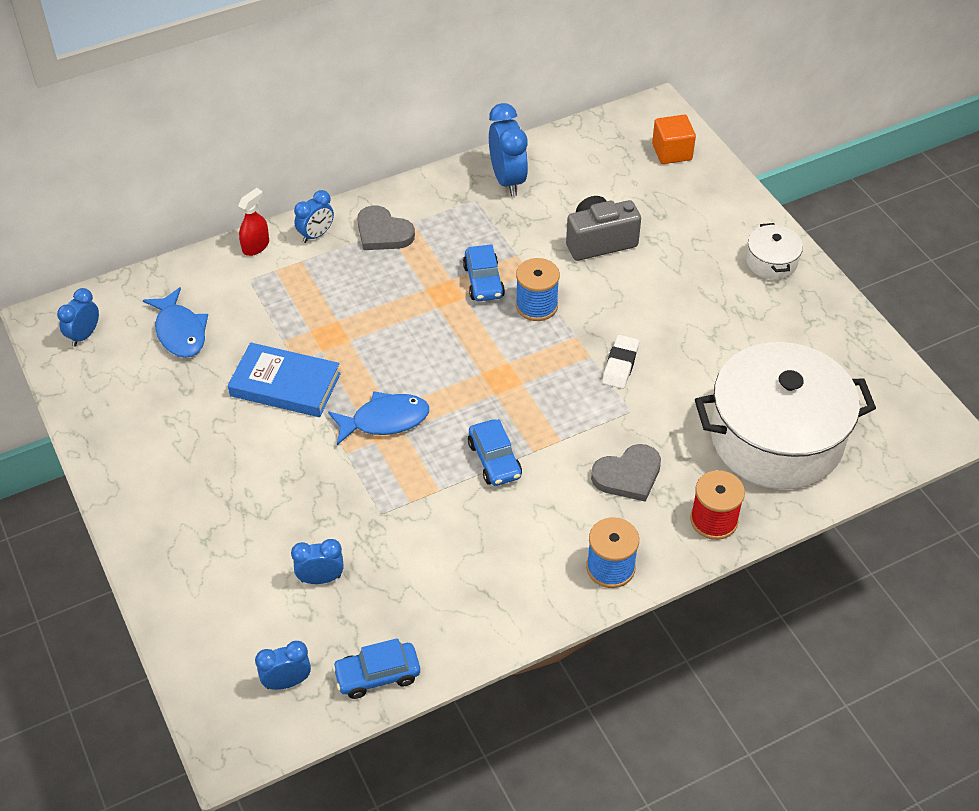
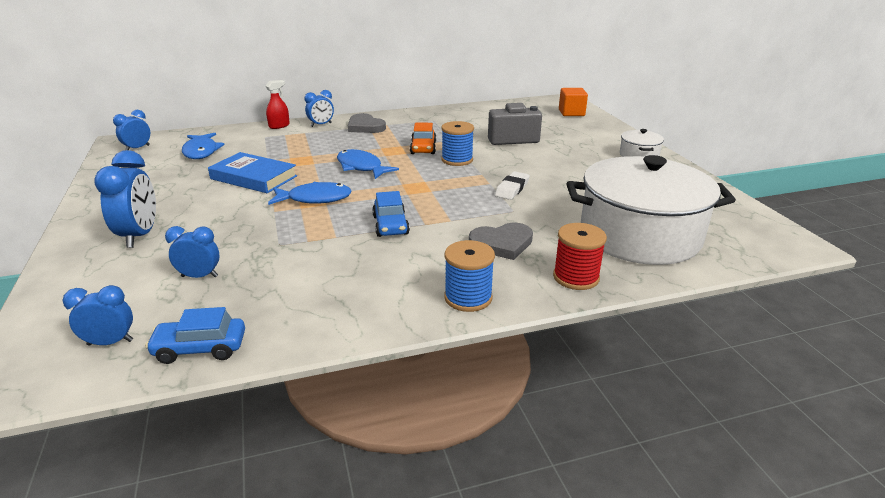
camera: 10 degrees right, 20 degrees down
(416, 341) = (361, 167): none -> blue fish
(483, 281) = (423, 148): blue car -> orange car
(507, 180) = (457, 115): blue clock -> blue clock (140, 236)

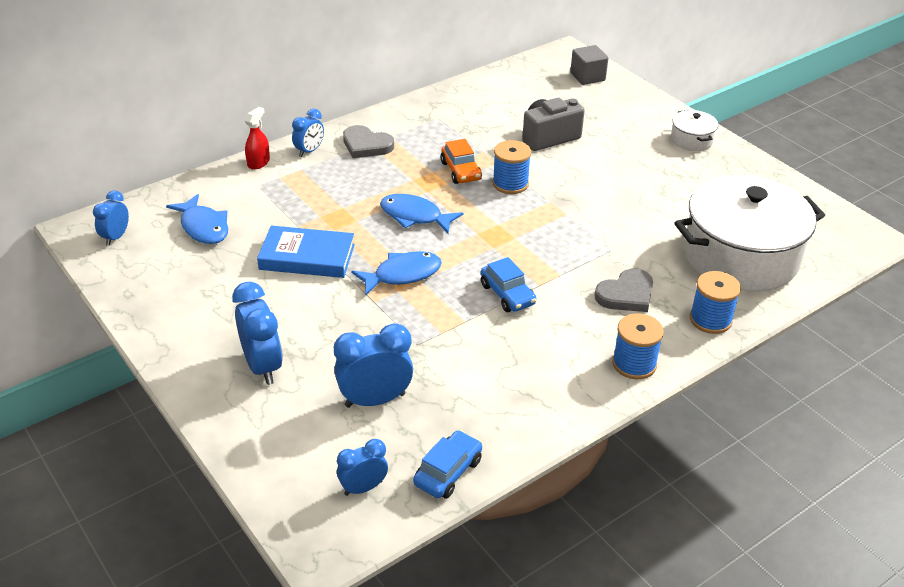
camera: 20 degrees left, 10 degrees up
(199, 276) = (375, 400): blue clock -> blue clock, size x1.64
(200, 348) = (448, 472): blue car -> blue car turned 150 degrees clockwise
(512, 189) = (593, 218): white eraser -> none
(571, 113) = (587, 77): orange cube -> grey cube
(576, 277) = (710, 319): red spool -> blue spool

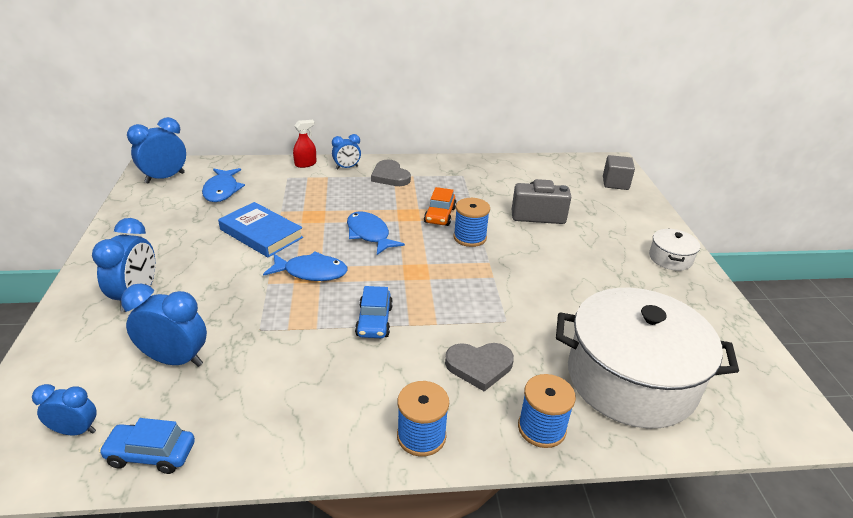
camera: 30 degrees right, 5 degrees down
(116, 237) = (165, 178): blue clock -> blue clock, size x1.64
(448, 472) = (151, 454): blue car -> blue car turned 150 degrees counterclockwise

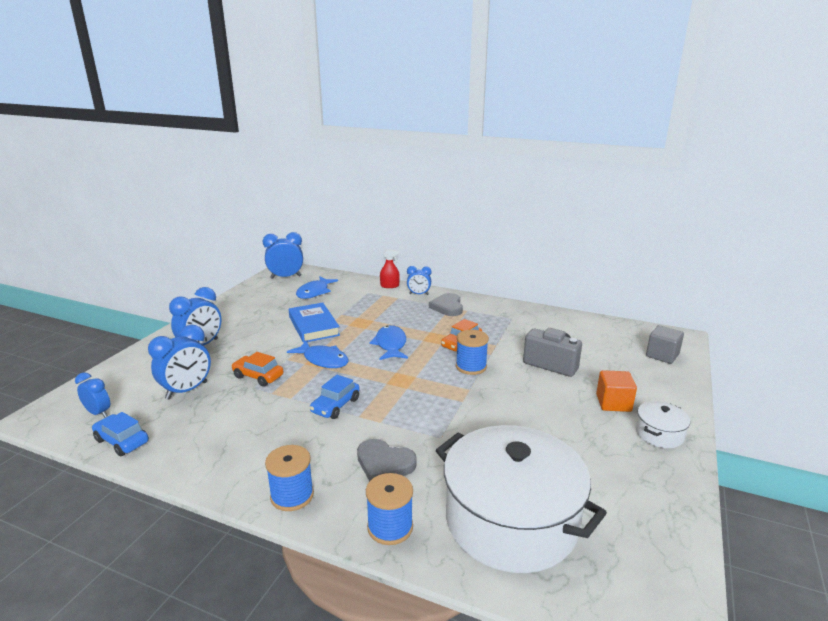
camera: 30 degrees right, 10 degrees down
(175, 360) = (187, 390): blue clock -> blue clock turned 90 degrees clockwise
(252, 314) = (258, 376): none -> orange car
(616, 240) = (613, 403): none -> orange cube

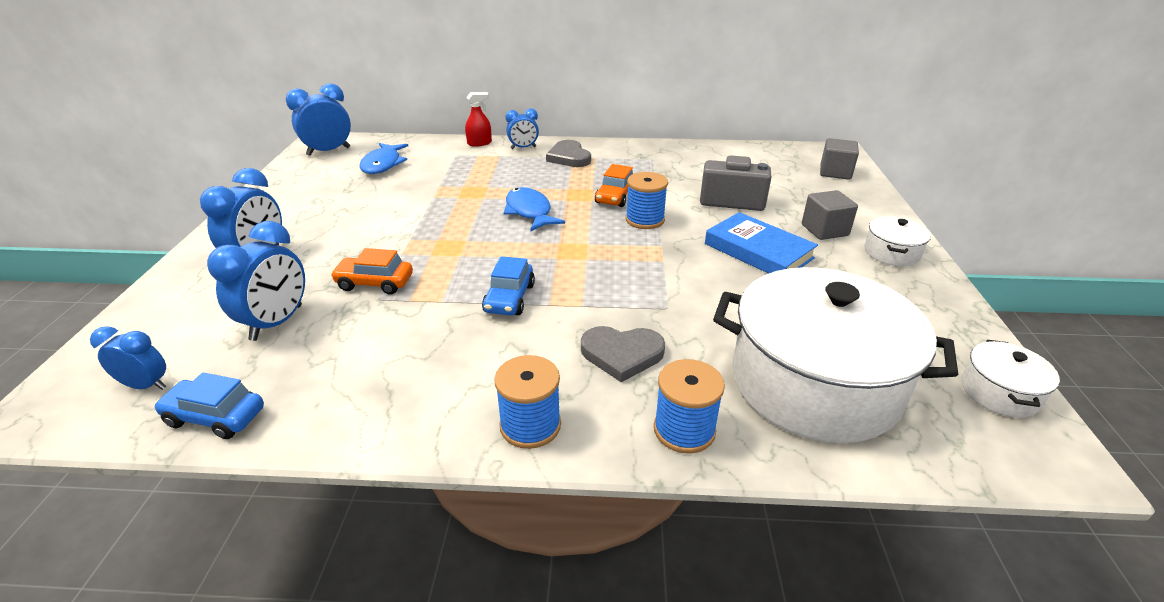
camera: 20 degrees left, 10 degrees up
(313, 326) = (410, 206): blue book -> blue book (758, 251)
(323, 360) = (453, 245): blue fish -> none
(613, 403) = (824, 230): orange cube -> grey cube
(663, 570) = (999, 392): none -> white pot

